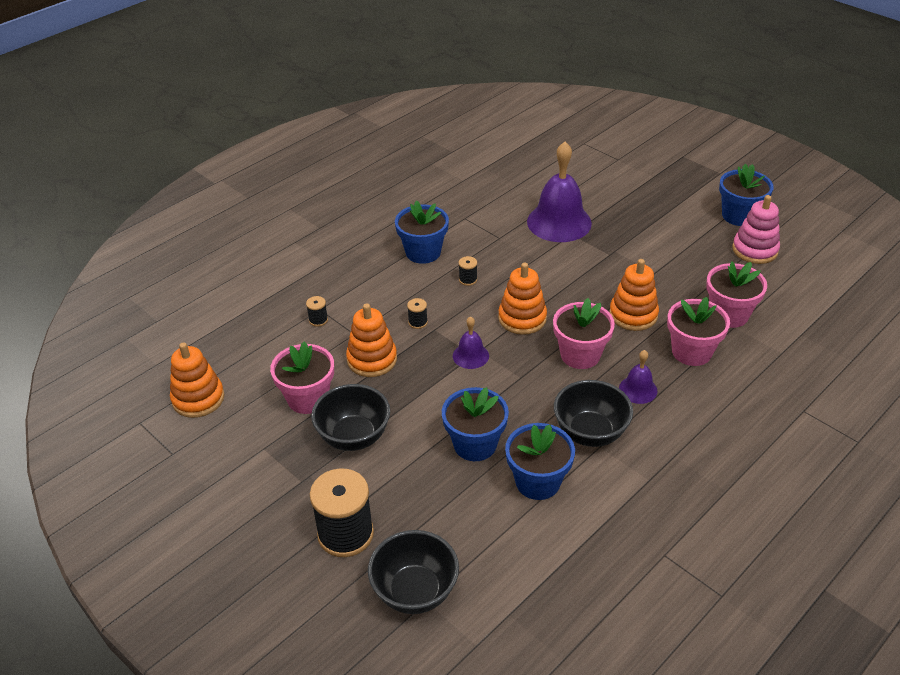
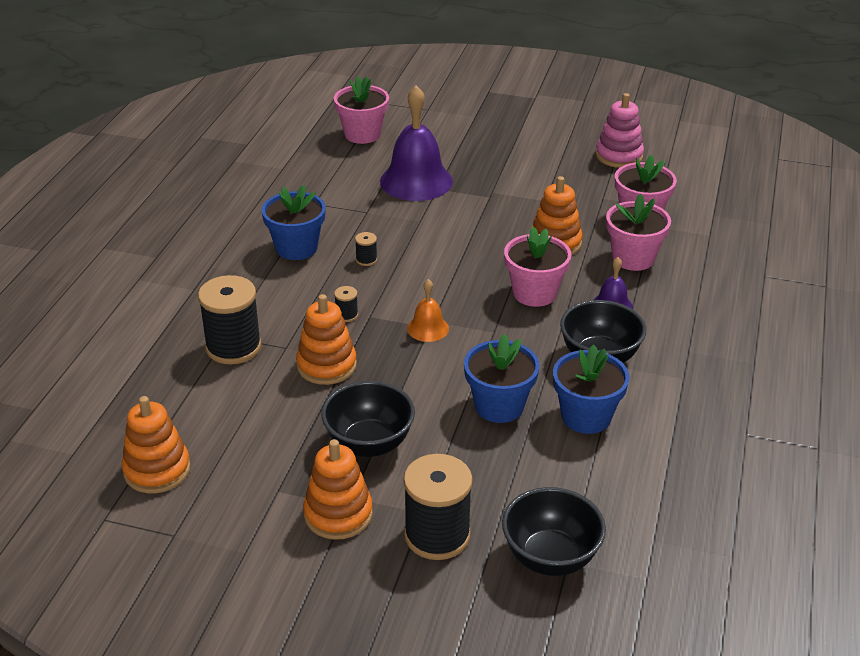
camera: 30 degrees left, 5 degrees down
(308, 398) = (287, 425): pink flower pot -> pink flower pot (362, 134)
(318, 320) = (233, 347): black spool -> black spool, size x2.36
(470, 355) = (428, 328): purple bell -> orange bell
(522, 318) = (451, 278): orange stacking toy -> orange stacking toy (338, 514)
(739, 216) = (581, 130): blue flower pot -> none

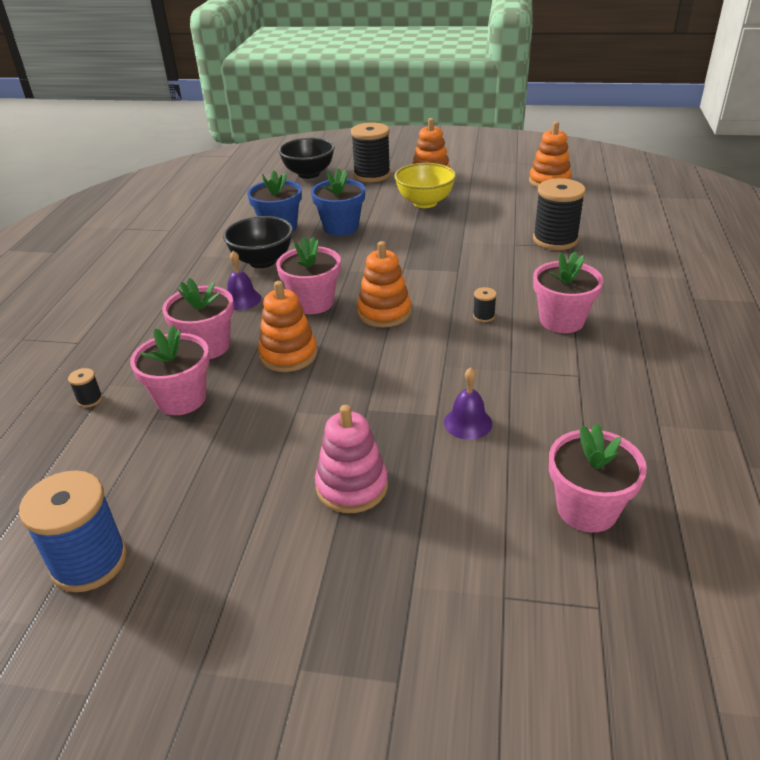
camera: 175 degrees right, 0 degrees up
(296, 248) = (561, 320): blue flower pot -> pink flower pot
(326, 365) = (475, 236): orange stacking toy -> orange stacking toy (384, 312)
(346, 315) = (478, 269): black spool -> black spool (90, 399)
(369, 444) = (425, 203): black bowl -> yellow bowl
(416, 181) = (468, 423): purple bell -> purple bell, size x0.49
(428, 328) = (405, 267): orange bell -> none
(619, 156) = (175, 507): pink stacking toy -> pink stacking toy (352, 486)
(661, 138) = (89, 562): none -> blue spool

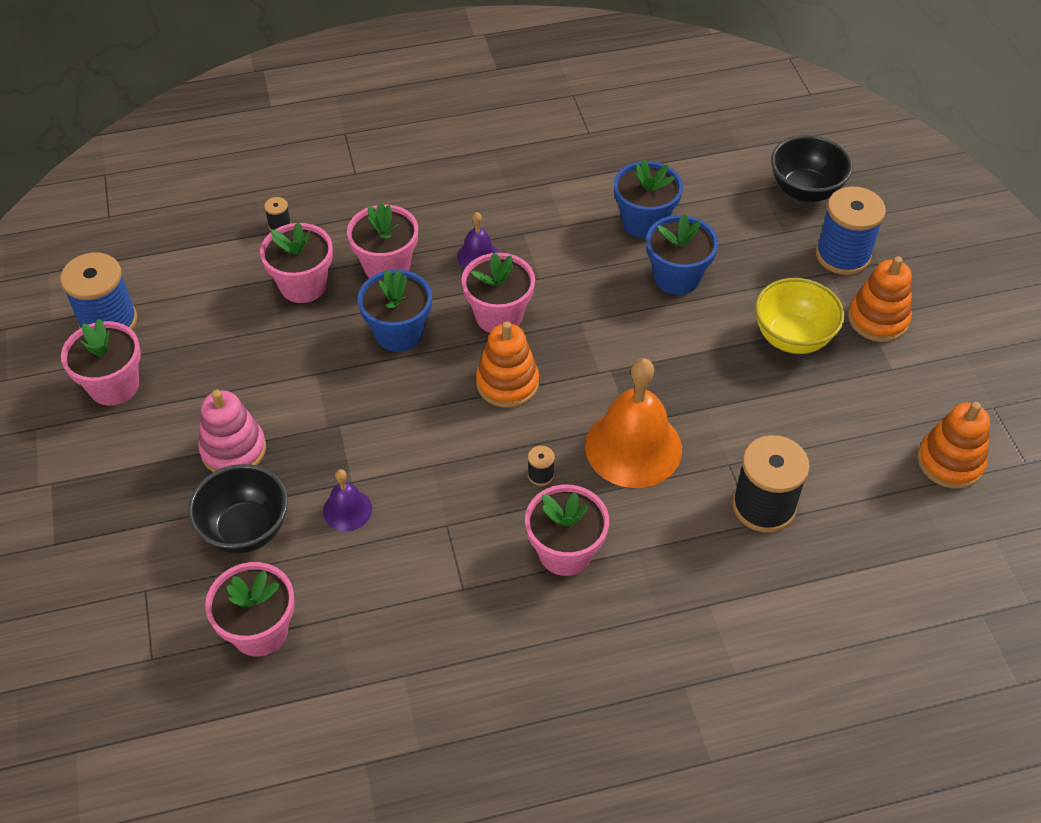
camera: 65 degrees right, 15 degrees up
(191, 573) = (114, 386): none -> pink flower pot
(262, 261) = (561, 239): black bowl -> black bowl (245, 530)
(288, 355) = (399, 333): orange stacking toy -> blue flower pot
(372, 175) = (842, 255): black spool -> blue spool
(480, 274) = (633, 447): none -> orange bell

